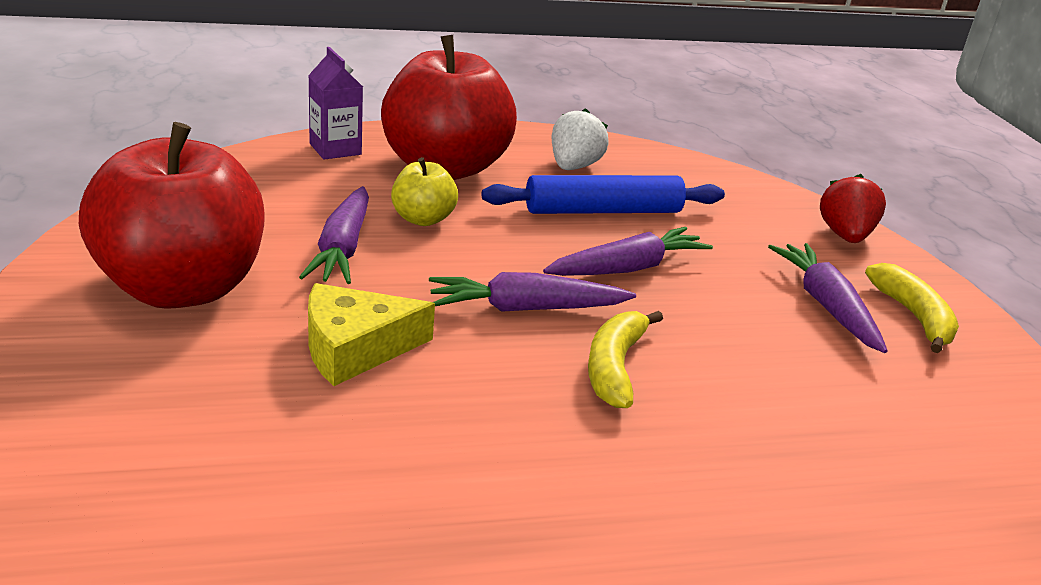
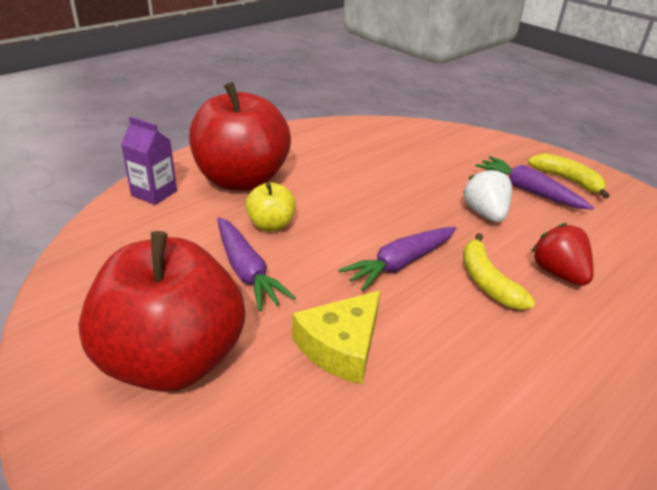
camera: 30 degrees left, 5 degrees up
(573, 167) = (314, 150): white strawberry -> white strawberry (485, 214)
(603, 210) = (363, 175): blue rolling pin -> none
(627, 268) = (418, 209): purple carrot -> none
(845, 236) = (488, 143): red strawberry -> red strawberry (558, 273)

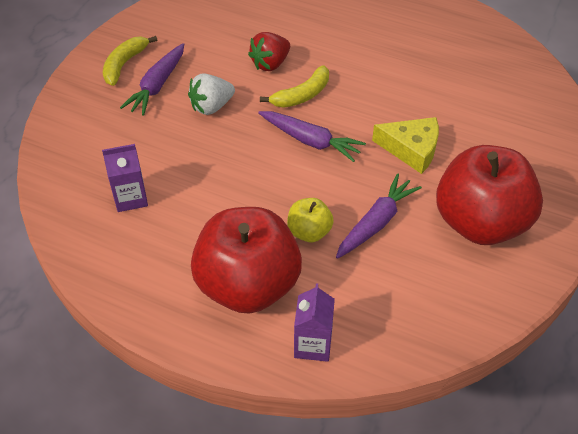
camera: 110 degrees left, 15 degrees up
(378, 152) = (131, 198): none -> purple carton

